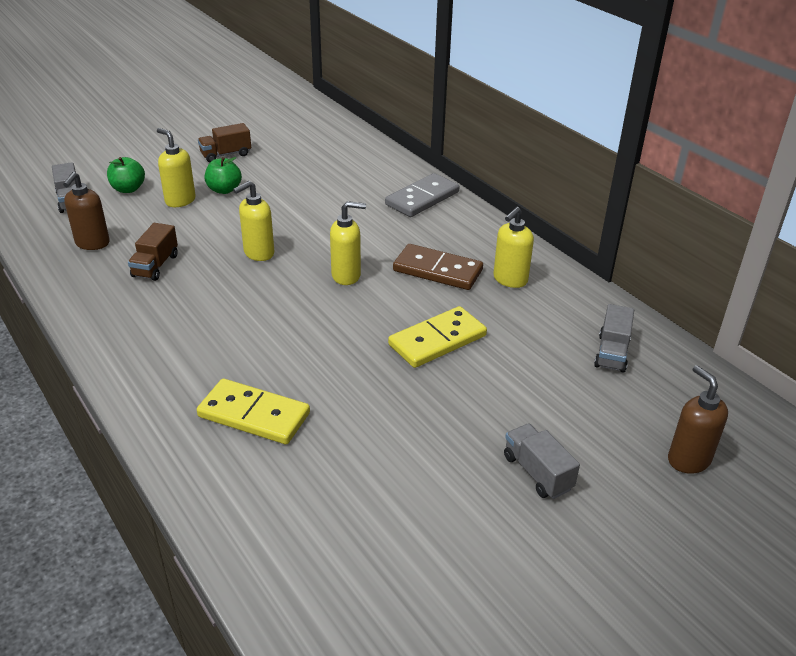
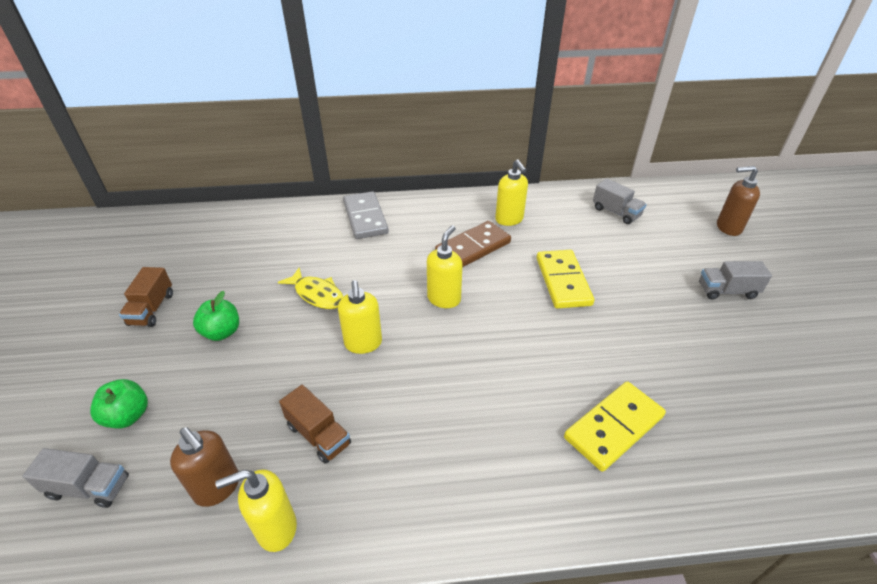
camera: 60 degrees left, 5 degrees up
(180, 201) = (205, 375): yellow soap dispenser -> yellow soap dispenser (276, 528)
(297, 212) = (317, 294): none -> yellow fish

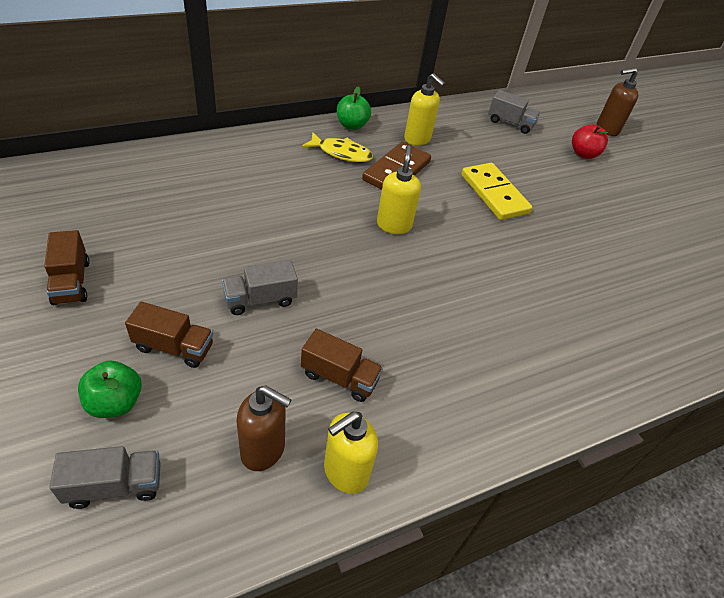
camera: 25 degrees left, 5 degrees up
(197, 378) = (174, 347): none -> brown truck
(222, 332) = (175, 294): green apple -> green apple (352, 125)
(317, 294) = (261, 238): yellow fish -> yellow fish (341, 153)
(363, 343) = (337, 281): yellow soap dispenser -> none
(365, 217) = (269, 151): grey domino -> none
(613, 427) = (593, 316): yellow domino -> none
(686, 251) = (583, 154): none -> red apple
(727, 291) = (629, 185): grey truck -> grey truck (260, 299)

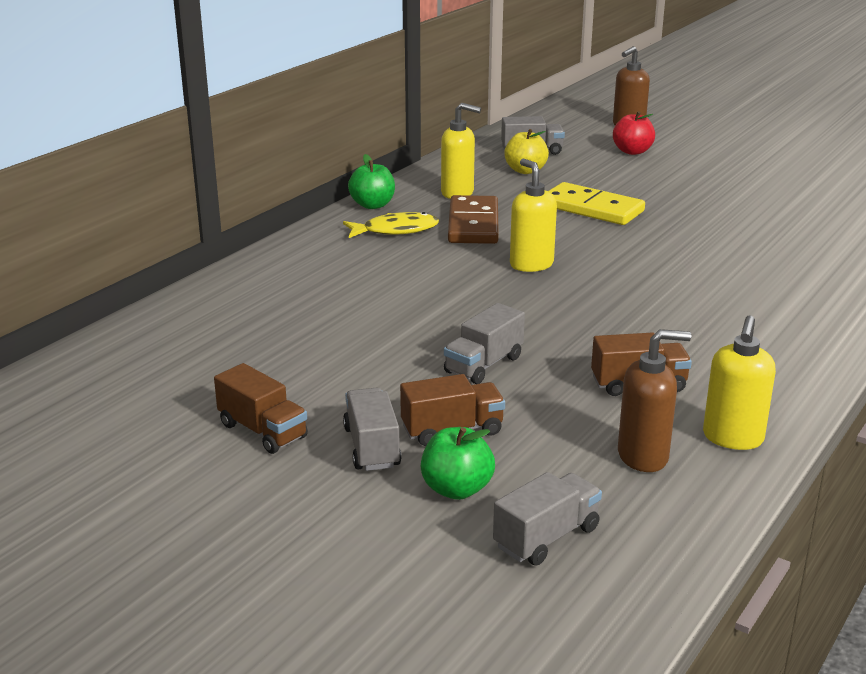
camera: 25 degrees left, 20 degrees down
(112, 333) = (372, 447): none -> grey truck
(486, 139) = (525, 170): none -> yellow apple

